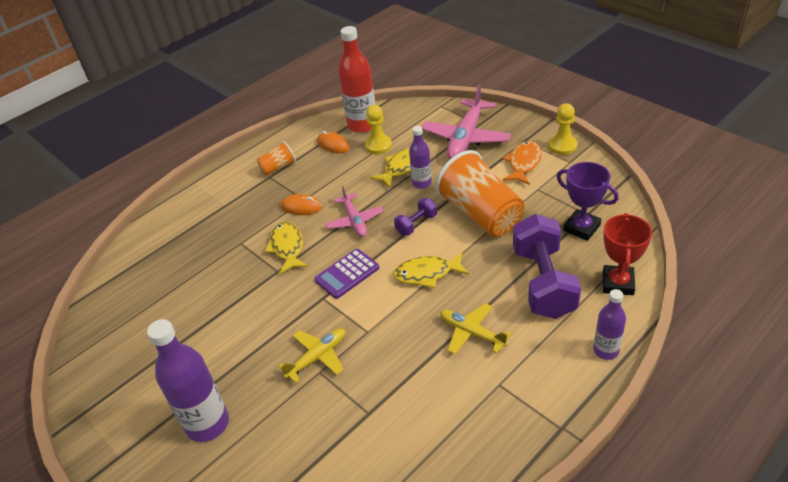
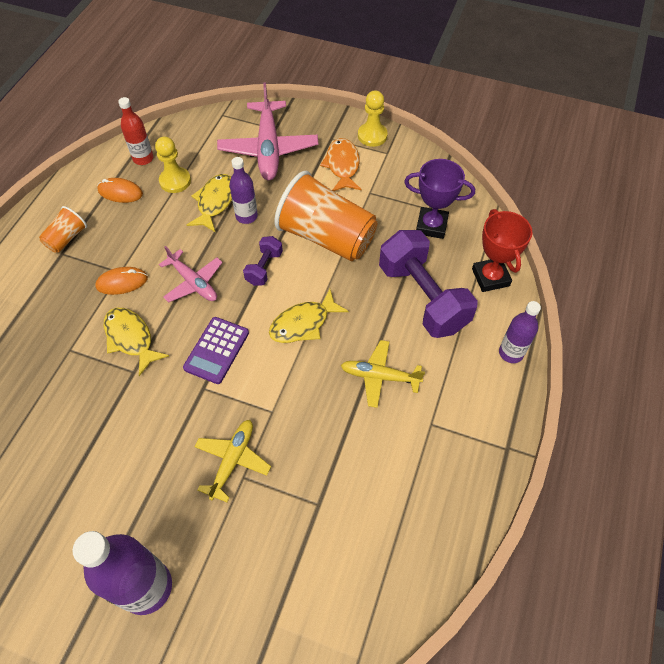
camera: 30 degrees left, 15 degrees up
(362, 125) = (143, 158): red bottle -> red bottle, size x0.58

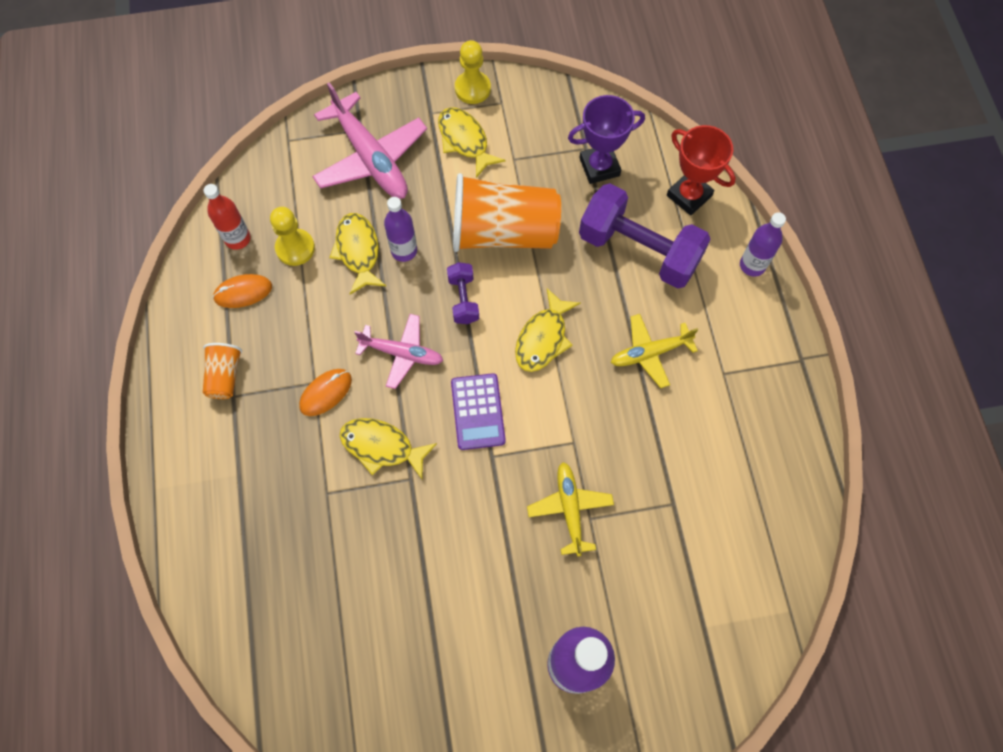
camera: 30 degrees left, 10 degrees up
(342, 166) = (465, 141): orange fish -> yellow fish

